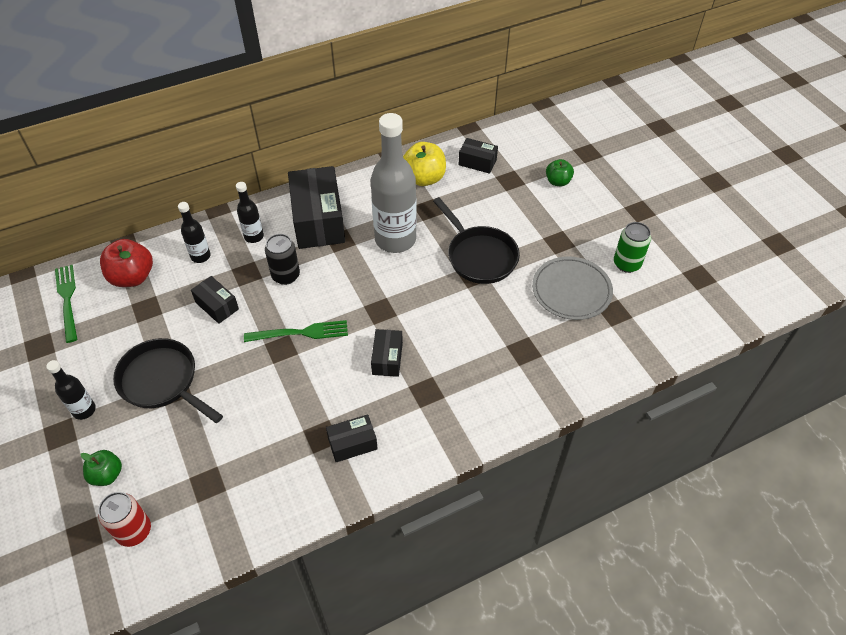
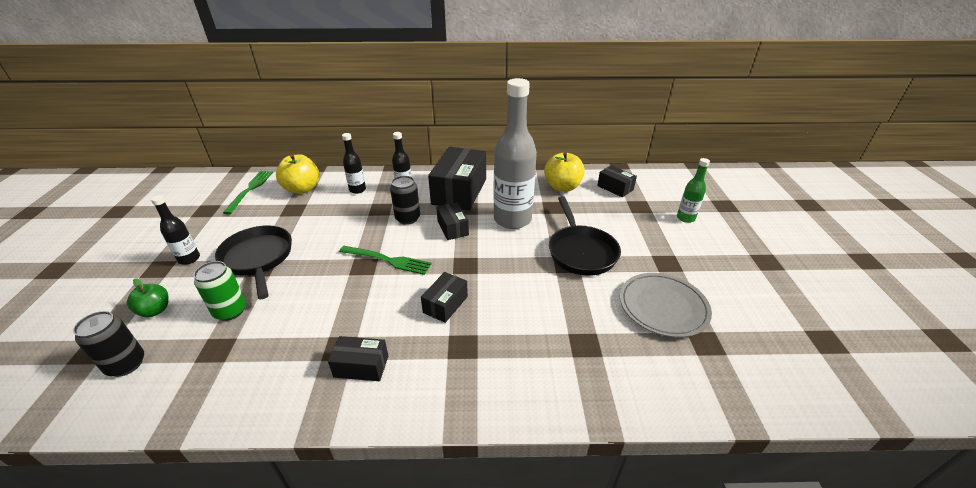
camera: 25 degrees right, 15 degrees down
(132, 277) = (302, 189): red apple -> yellow apple
(134, 531) = (126, 364): red can -> black can
(217, 306) = (341, 222): black box -> black box (452, 228)
(558, 181) = (685, 218): green apple -> green bottle
(627, 264) = (736, 302): green can -> green can (230, 311)

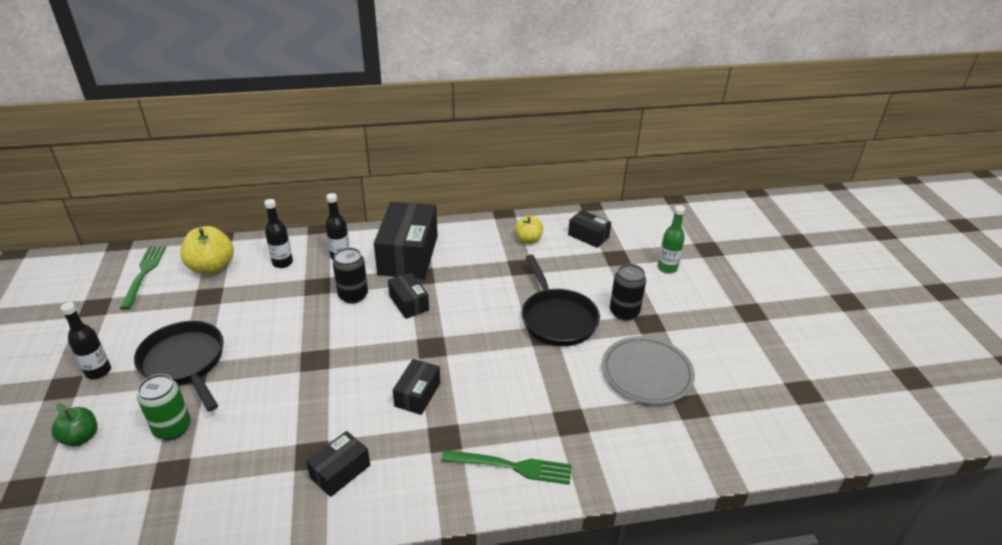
camera: 10 degrees left, 0 degrees up
(126, 364) = (71, 501): black can -> black can (624, 312)
(361, 366) = (340, 471): black box -> black box turned 45 degrees counterclockwise
(388, 260) = (342, 349): green fork -> green fork (512, 466)
(512, 219) = (476, 286): grey bottle -> none
(562, 187) = (528, 240): yellow apple -> yellow apple, size x0.62

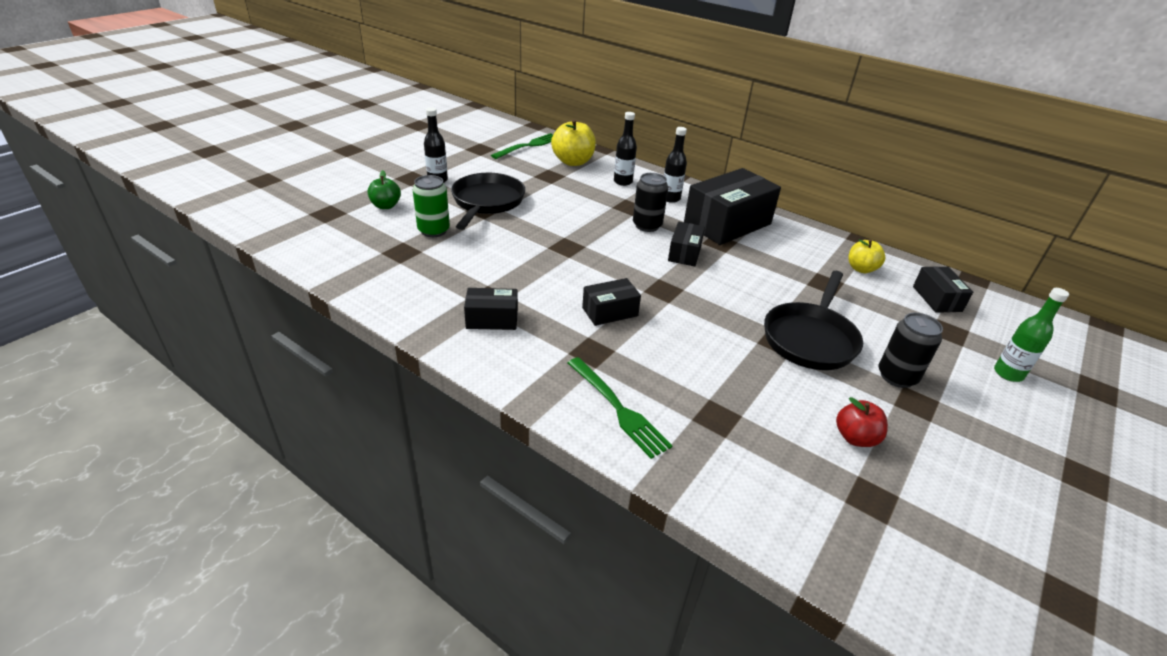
camera: 45 degrees right, 0 degrees up
(647, 373) = (855, 438): grey plate -> red apple

